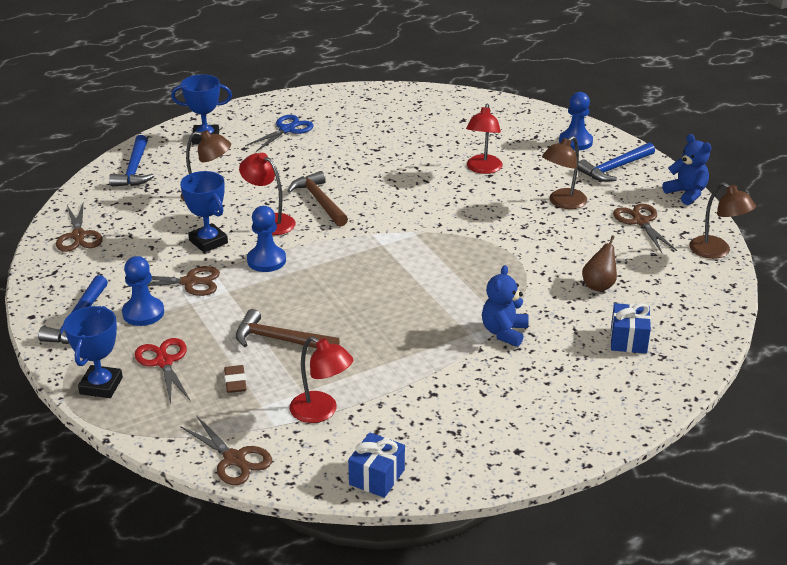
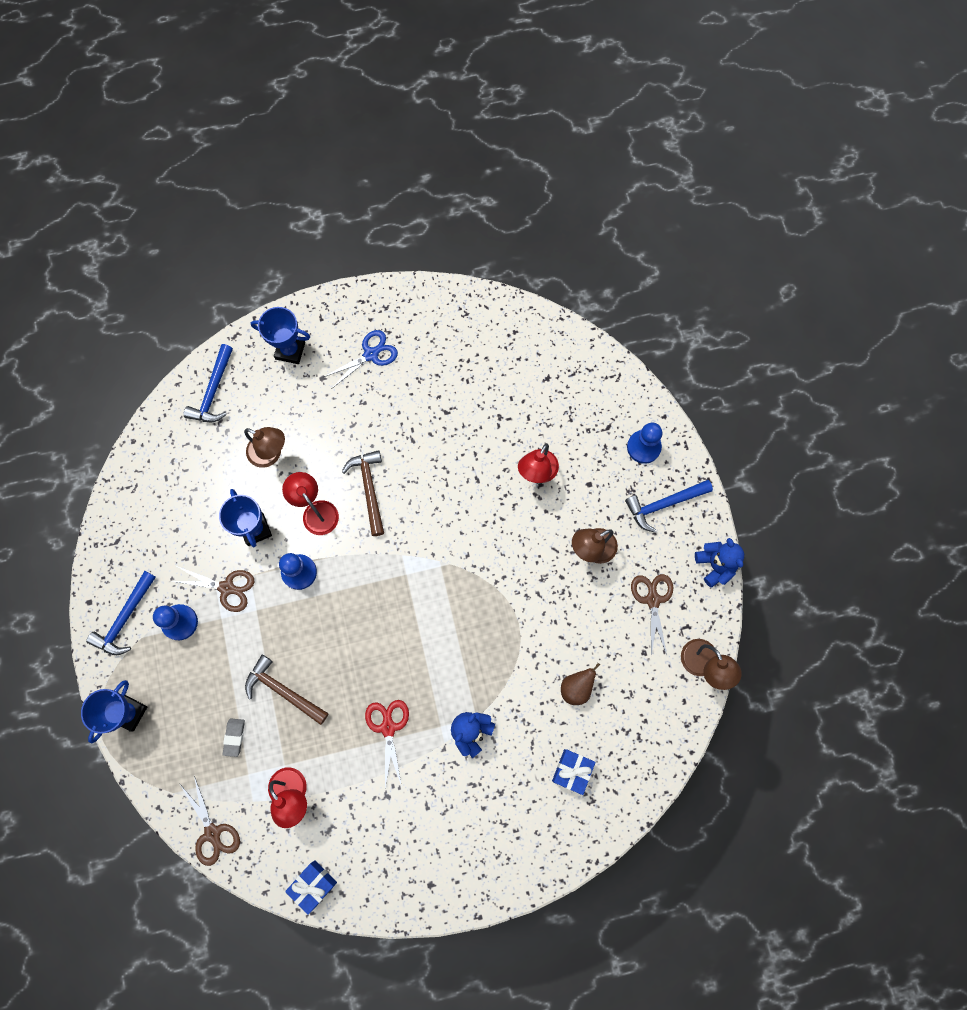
camera: 15 degrees right, 40 degrees up
(79, 236) = (146, 490): brown scissors -> none
(164, 362) = (184, 695): red scissors -> red scissors (388, 728)
(235, 382) = (234, 737): brown eraser -> grey eraser

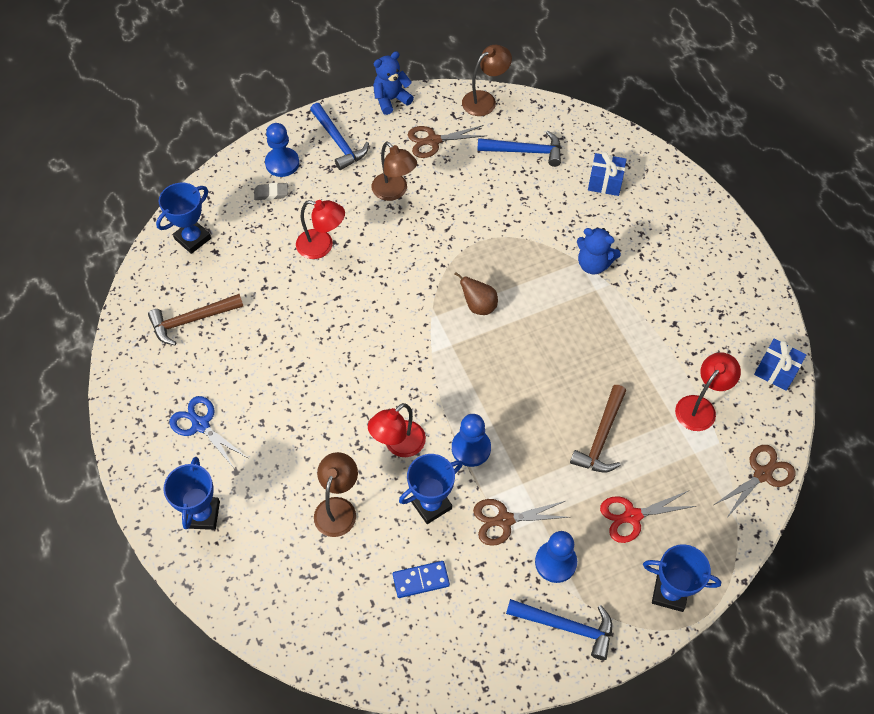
camera: 100 degrees left, 15 degrees down
(193, 510) = (421, 580): none -> blue domino
(213, 391) = (265, 593): blue hammer -> blue hammer (525, 151)
(227, 588) = (504, 520): brown scissors -> brown scissors turned 105 degrees counterclockwise
(234, 737) = (662, 475): grey eraser -> grey eraser (271, 193)
(369, 489) = (364, 396): brown hammer -> brown hammer (192, 320)
(388, 728) = (610, 334): red scissors -> red scissors (632, 516)
(565, 360) = (192, 238): none -> blue trophy
(576, 687) = (529, 188): brown pear -> brown pear (478, 306)

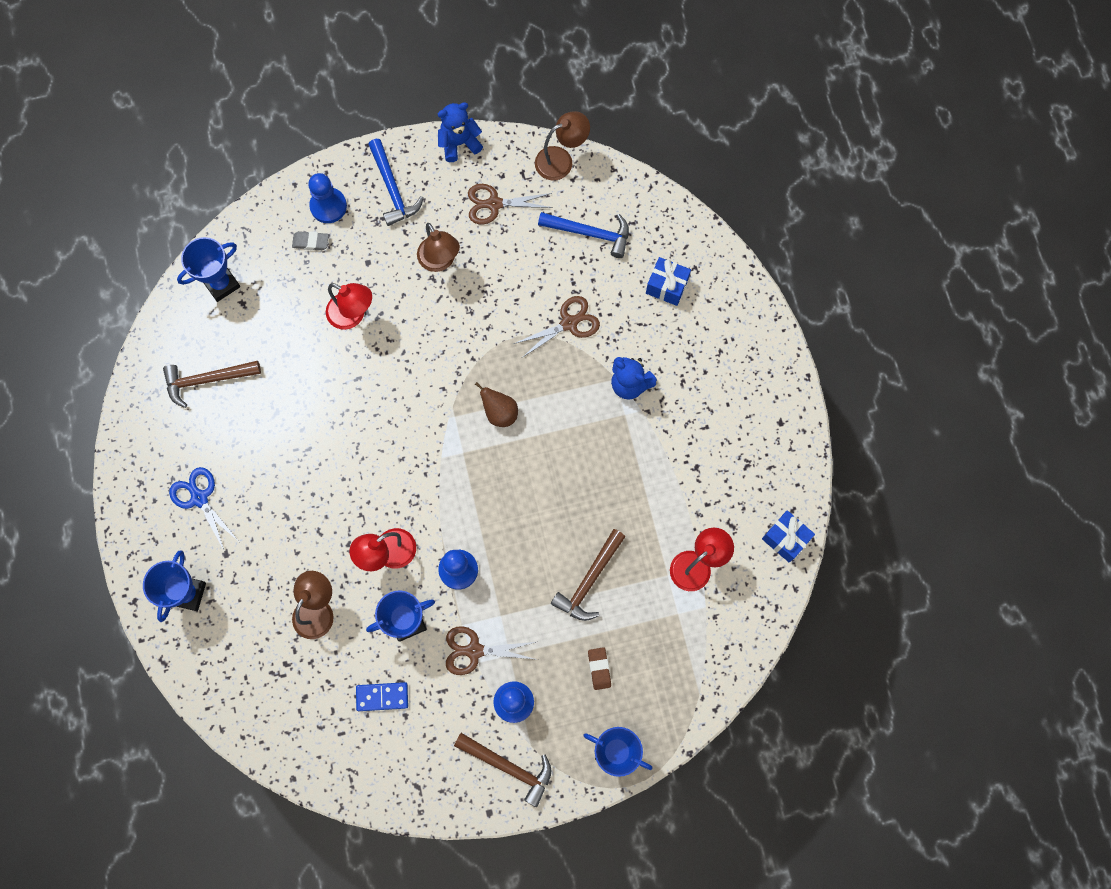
camera: 10 degrees right, 15 degrees up
(566, 626) = (509, 767): blue hammer -> brown hammer
(632, 516) = (599, 668): red scissors -> brown eraser
(762, 474) = (738, 648): brown scissors -> brown scissors (569, 323)

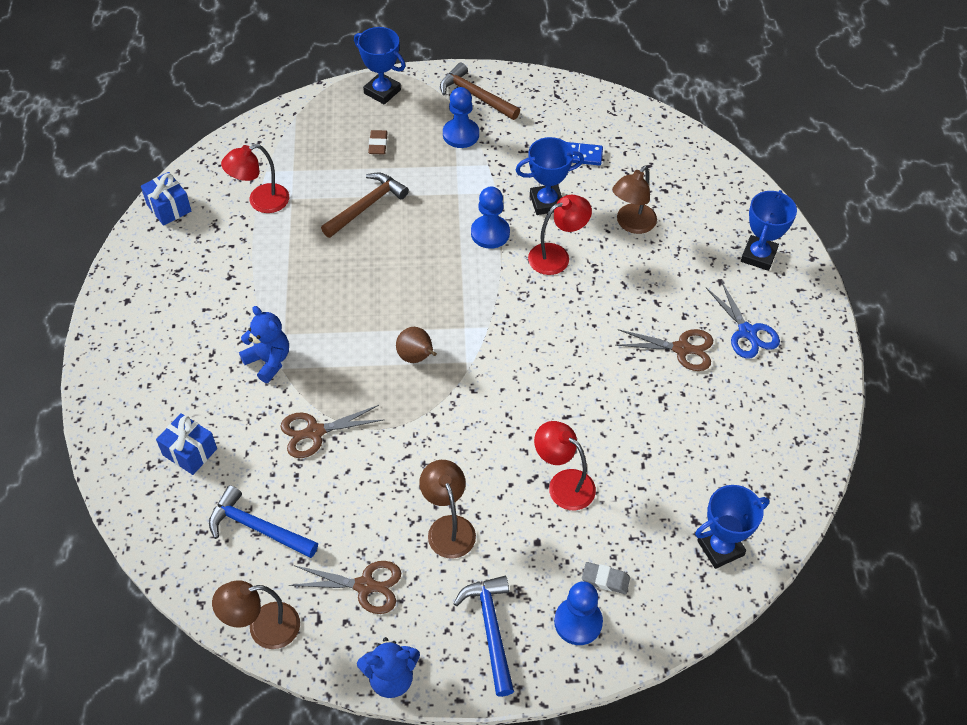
camera: 170 degrees left, 20 degrees down
(207, 380) = (738, 443): brown hammer -> none
(474, 651) = (487, 173): brown scissors -> brown scissors (681, 349)

